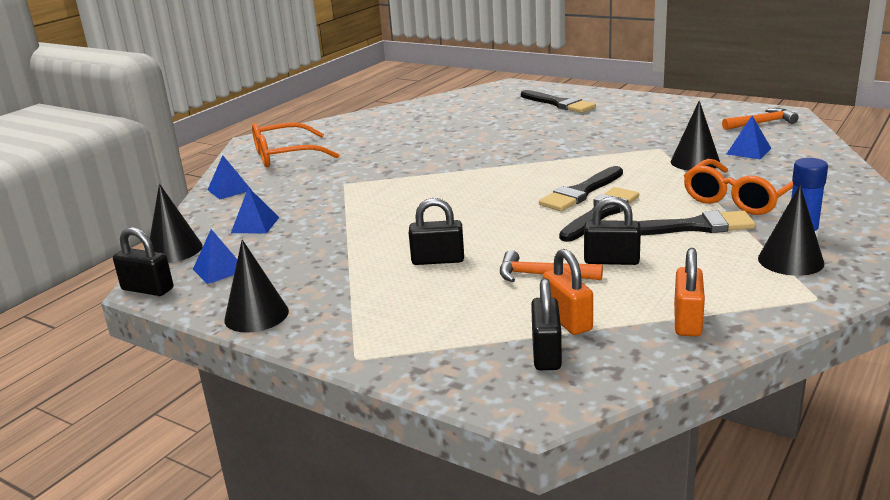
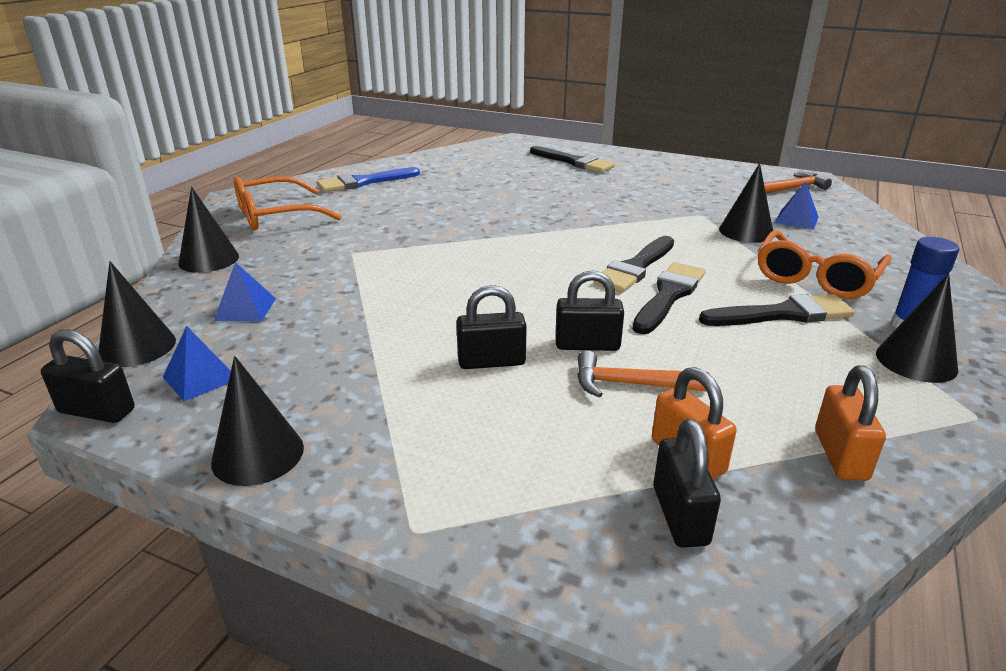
camera: 10 degrees left, 5 degrees up
(229, 190) = (209, 259): blue pyramid -> black cone
(364, 126) = (364, 182): none -> blue brush
(611, 260) = (707, 361): black padlock -> black padlock (587, 345)

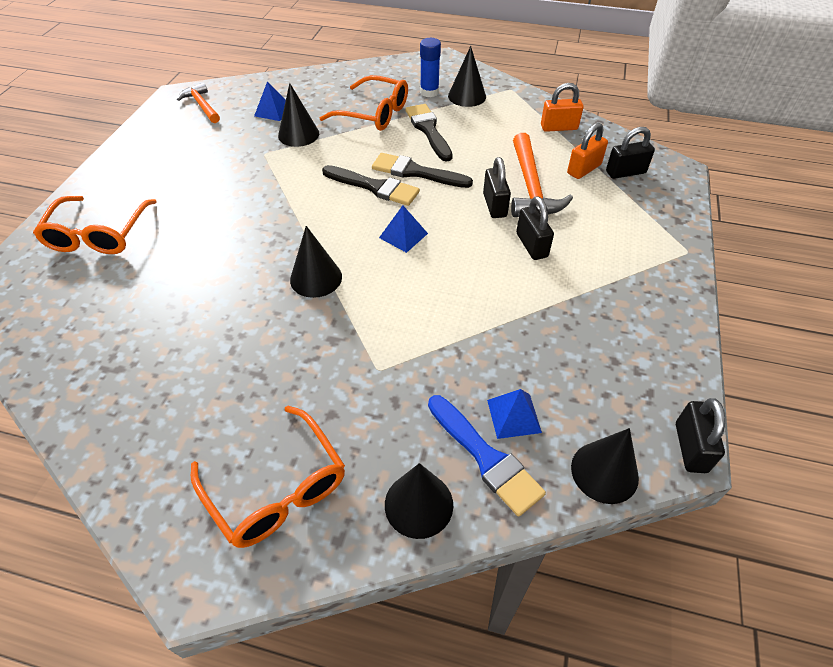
camera: 100 degrees left, 20 degrees up
(200, 378) = (622, 400): blue pyramid -> blue pyramid (403, 235)
(258, 454) = (675, 331): black cone -> black cone (316, 278)
(364, 182) = (147, 426): blue brush -> blue brush (486, 457)
(574, 162) = (99, 234): black brush -> orange glasses
(630, 384) = (531, 187): orange hammer -> orange hammer, size x1.59

